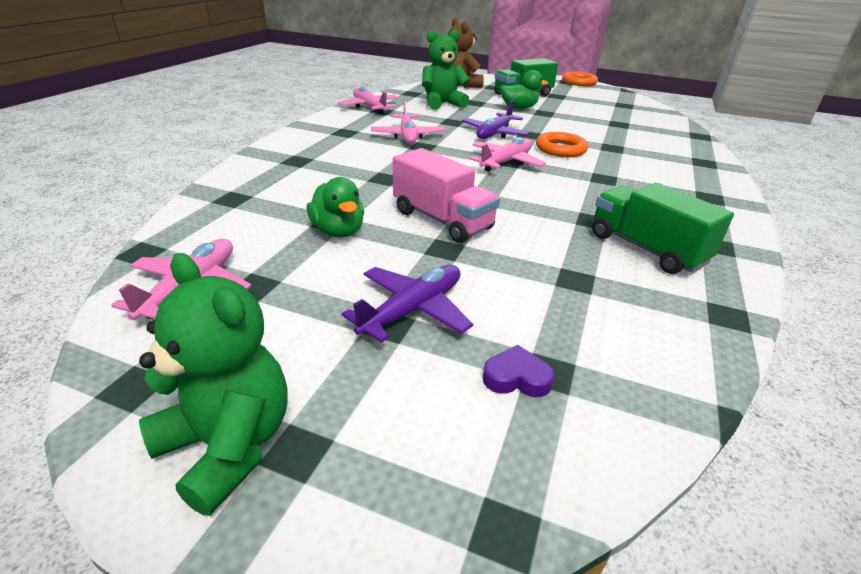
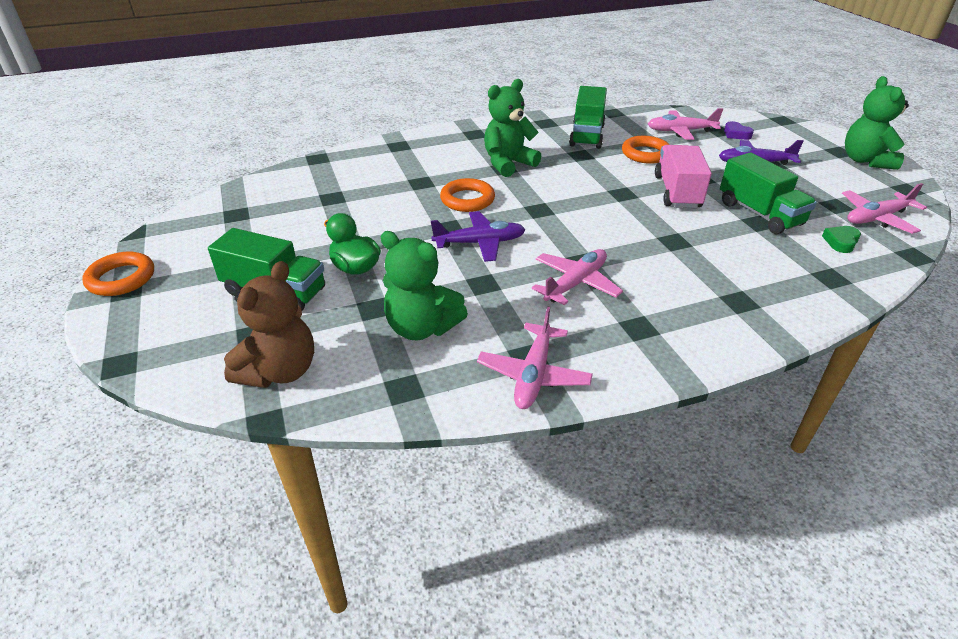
camera: 130 degrees left, 5 degrees up
(232, 235) = (841, 242): none -> green heart
(338, 231) = (759, 213): green duck -> green truck
(506, 162) = (544, 209): pink plane -> pink plane (680, 131)
(547, 254) = (645, 154): none -> orange ring
(611, 183) = (508, 164): none -> green teddy bear

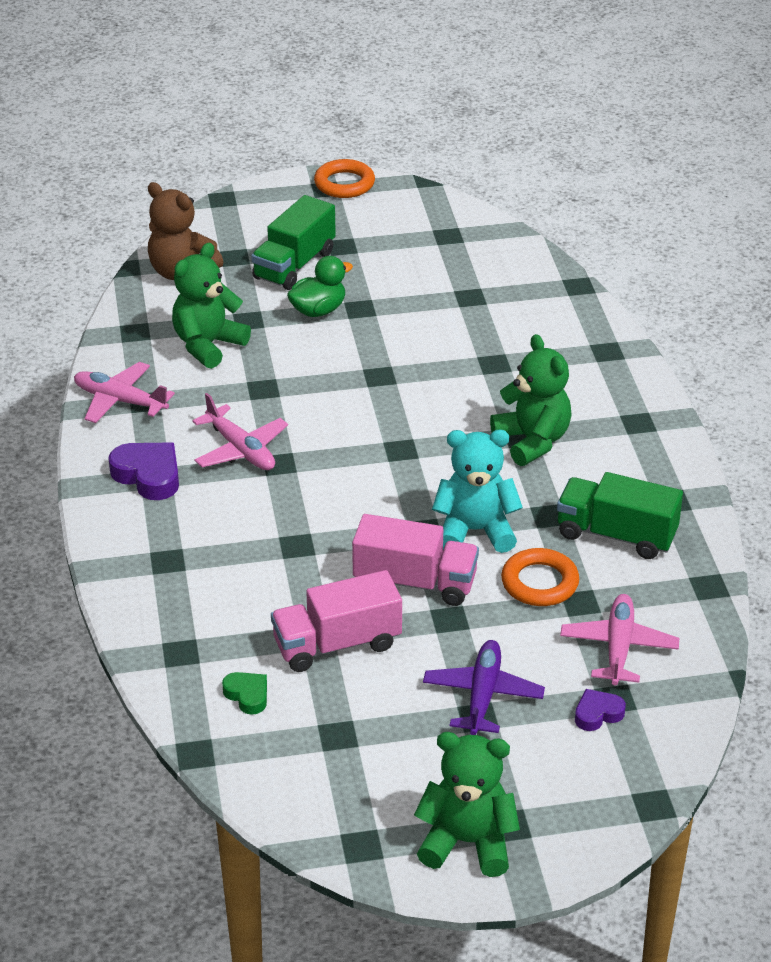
camera: 100 degrees right, 0 degrees up
(467, 200) = (440, 395): orange ring -> none
(480, 243) = (339, 394): purple plane -> none
(612, 176) = (475, 531): none -> turquoise teddy bear
(639, 332) = (148, 475): none -> purple heart
(759, 213) = (337, 644): green truck -> pink truck
(876, 218) = (291, 762): pink plane -> none

